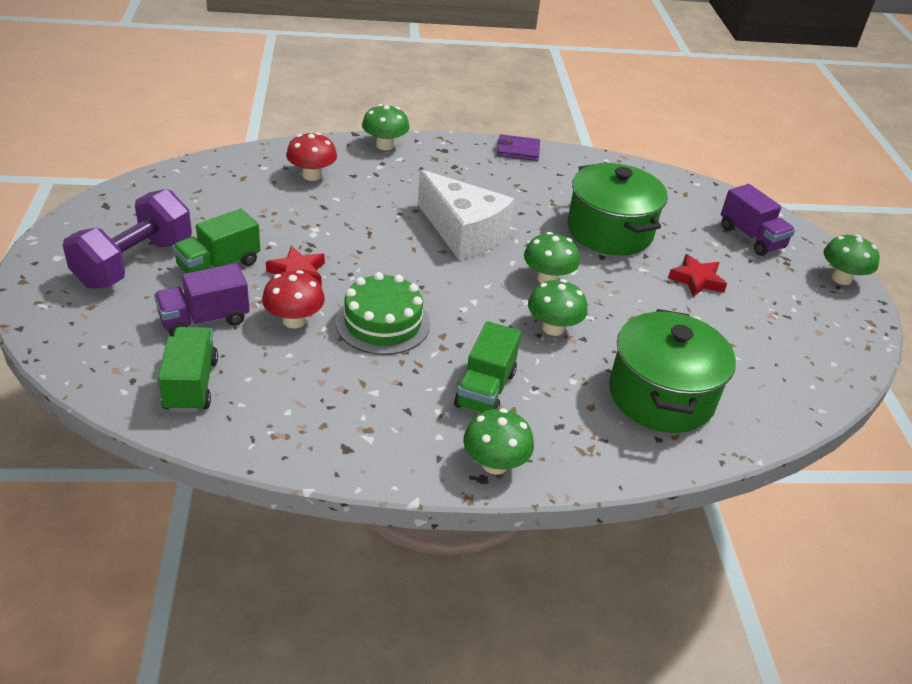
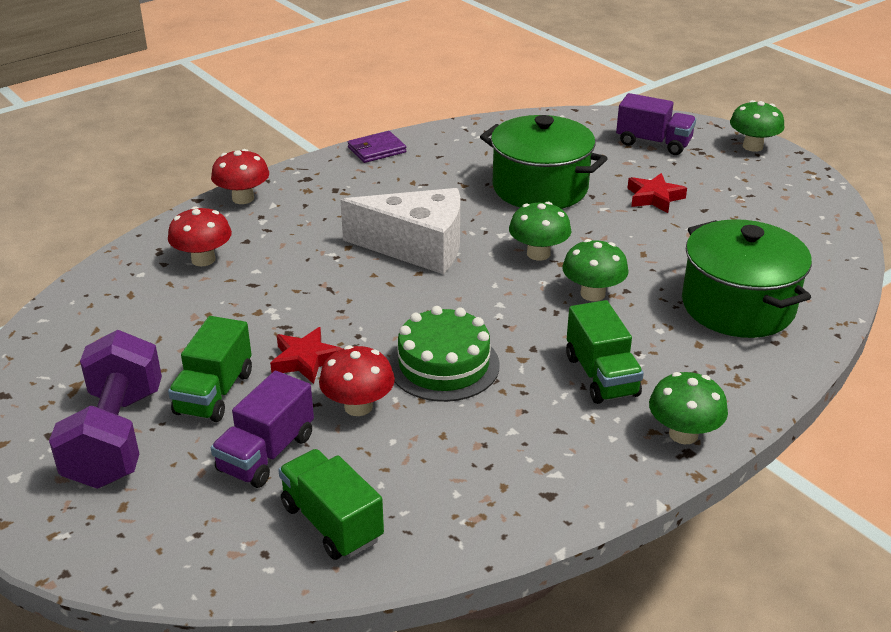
camera: 30 degrees left, 5 degrees down
(385, 145) = (243, 198): green mushroom -> red mushroom

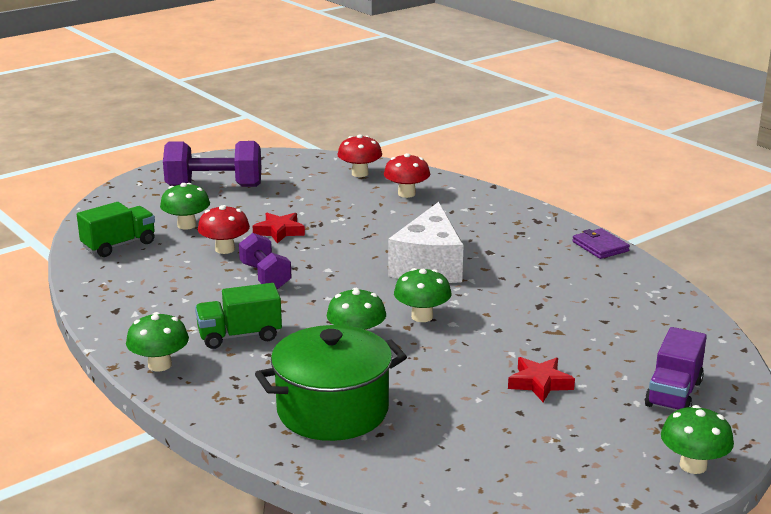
camera: 90 degrees right, 10 degrees down
(214, 393) = (249, 208): green truck -> none
(243, 198) = (498, 200): red mushroom -> red mushroom (360, 173)
(266, 453) = (186, 225): purple truck -> green mushroom
(444, 365) = (265, 276): green cake -> purple dumbbell
(540, 188) = (545, 321): green pot -> none

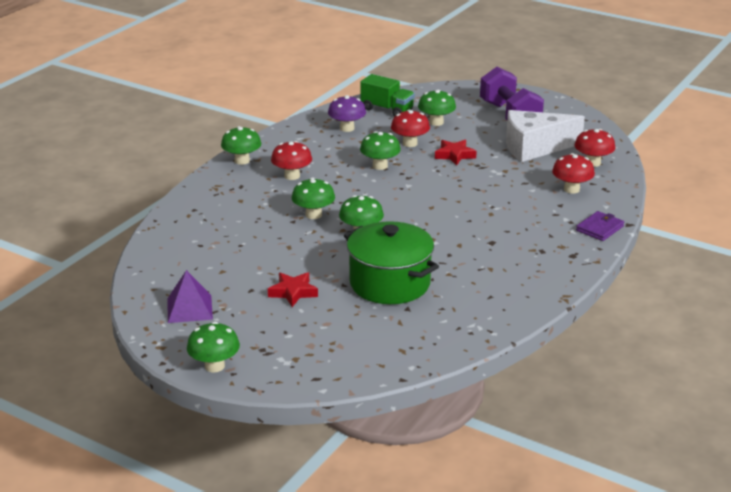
camera: 70 degrees right, 5 degrees up
(142, 278) = (347, 128): none -> purple mushroom
(239, 336) = (292, 176): green truck -> red mushroom
(265, 276) = (380, 166): purple dumbbell -> green mushroom
(332, 410) = (218, 224): green pot -> green pot (390, 283)
(429, 266) = (445, 221): white cheese -> white cheese (534, 148)
(547, 466) = (189, 308): none -> purple pyramid
(600, 246) = (546, 291): purple wallet -> purple wallet (599, 228)
(674, 393) = (309, 350): purple truck -> none

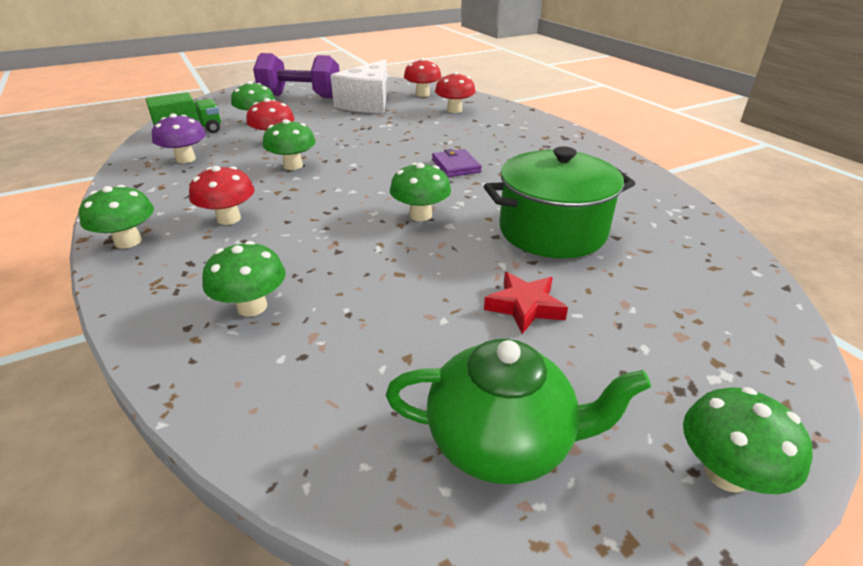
camera: 60 degrees left, 5 degrees up
(189, 308) = (502, 441): purple pyramid -> green teapot
(313, 215) = (342, 232): green mushroom -> green mushroom (252, 307)
(454, 155) = (330, 131): red star -> none
(599, 228) = (529, 118): purple wallet -> purple wallet (456, 166)

